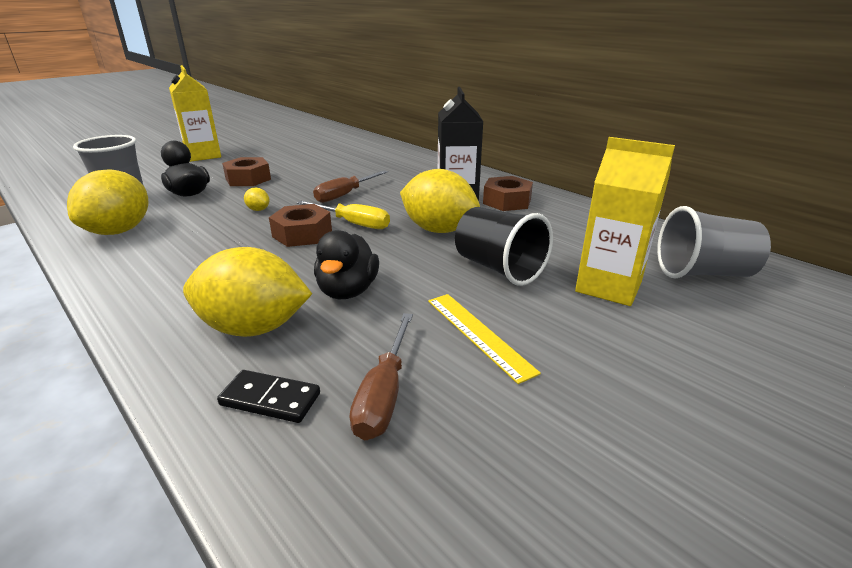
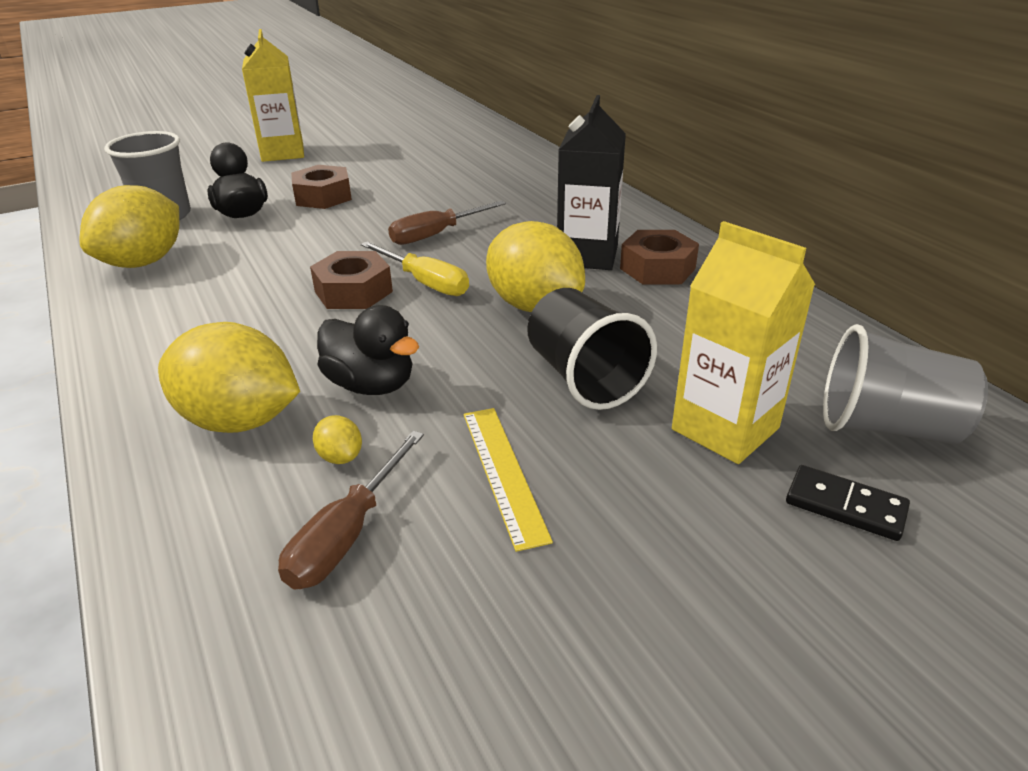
camera: 15 degrees right, 5 degrees up
(258, 210) = (315, 247): yellow lemon -> yellow lemon (340, 457)
(270, 399) = (219, 517): black domino -> black domino (845, 506)
(348, 291) = (371, 385): black duck -> black duck turned 75 degrees counterclockwise

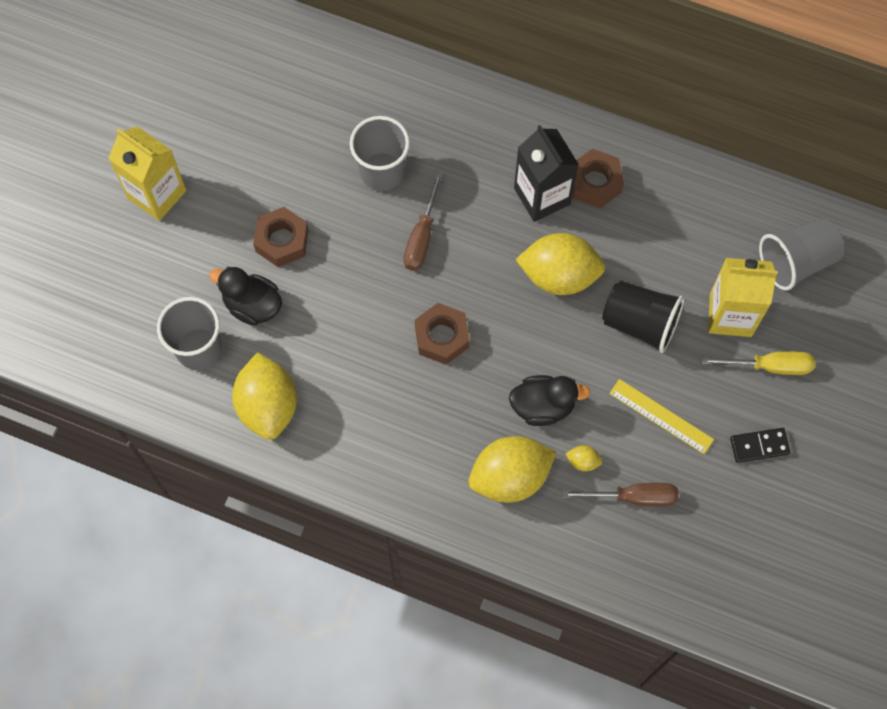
camera: 40 degrees left, 35 degrees up
(347, 534) = (633, 497): brown screwdriver -> brown screwdriver turned 75 degrees counterclockwise
(425, 282) = (474, 297): yellow screwdriver -> yellow screwdriver (769, 366)
(458, 196) = (382, 171): none -> grey cup
(845, 506) = (806, 332): black domino -> black domino (759, 446)

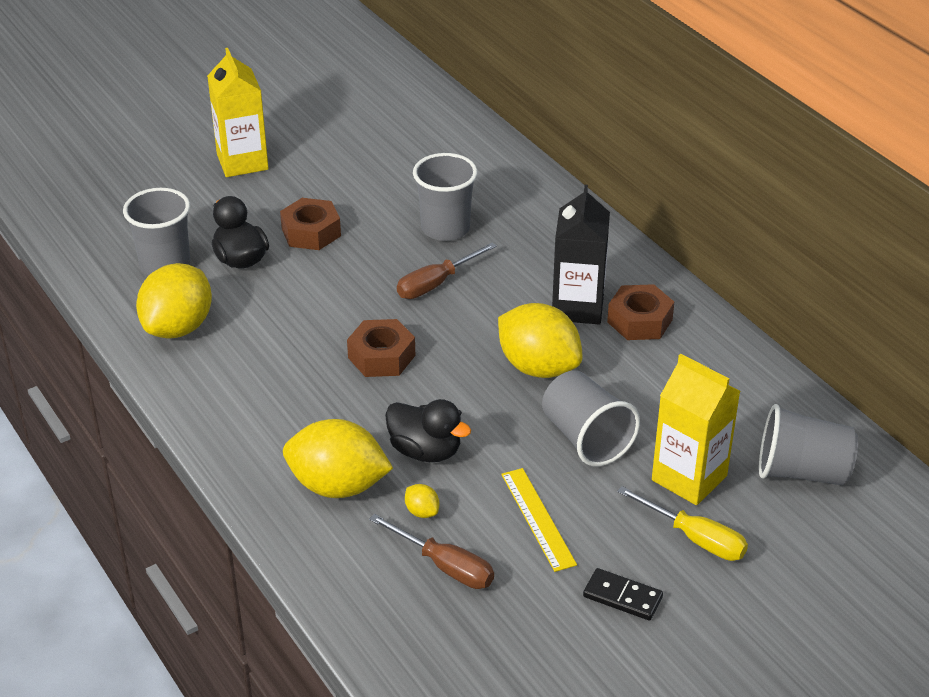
camera: 35 degrees right, 30 degrees down
(640, 323) = (586, 438): black cup -> grey cup

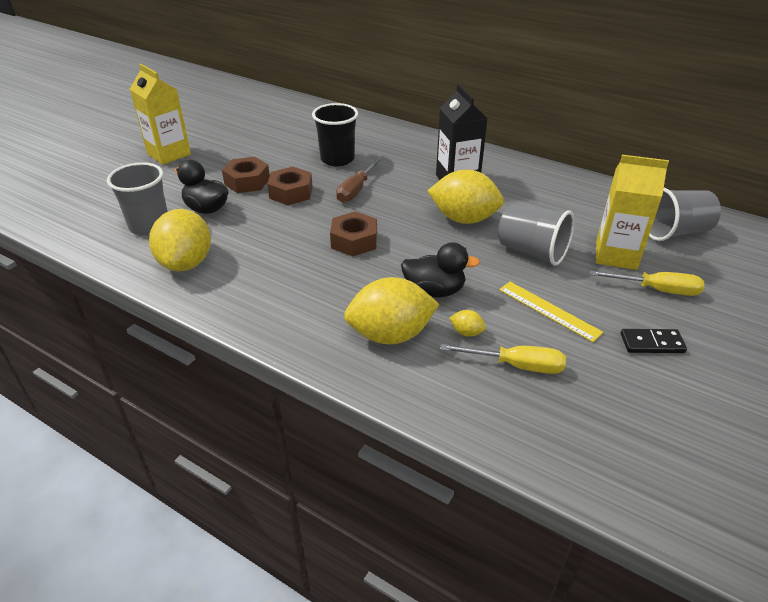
camera: 25 degrees left, 0 degrees up
(445, 228) = (337, 159): grey cup -> black cup
(445, 566) = (516, 365): brown screwdriver -> yellow screwdriver
(639, 321) = (501, 178): brown nut -> brown nut (291, 192)

